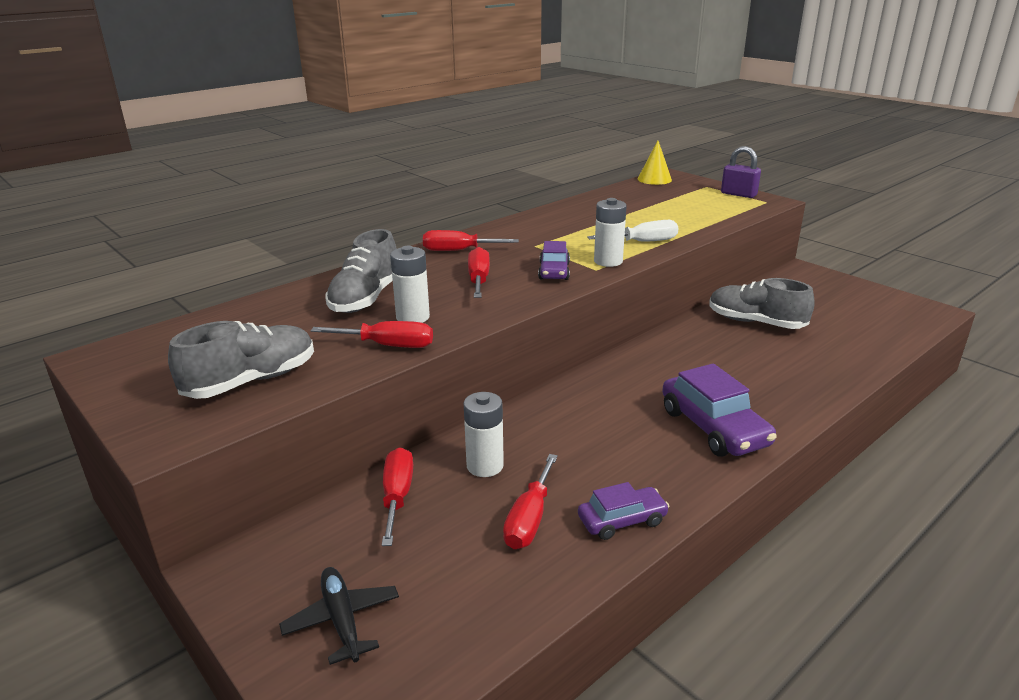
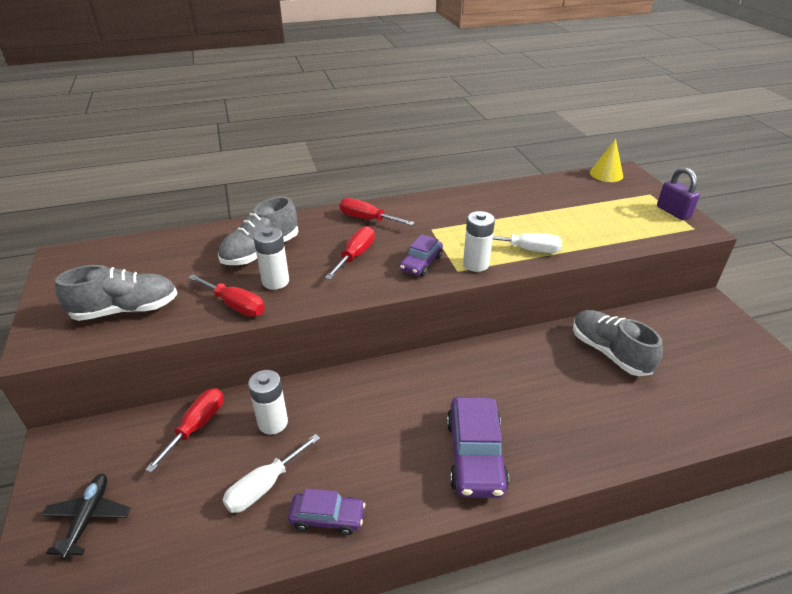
camera: 25 degrees right, 10 degrees up
(529, 519) = (264, 486): red screwdriver -> white screwdriver

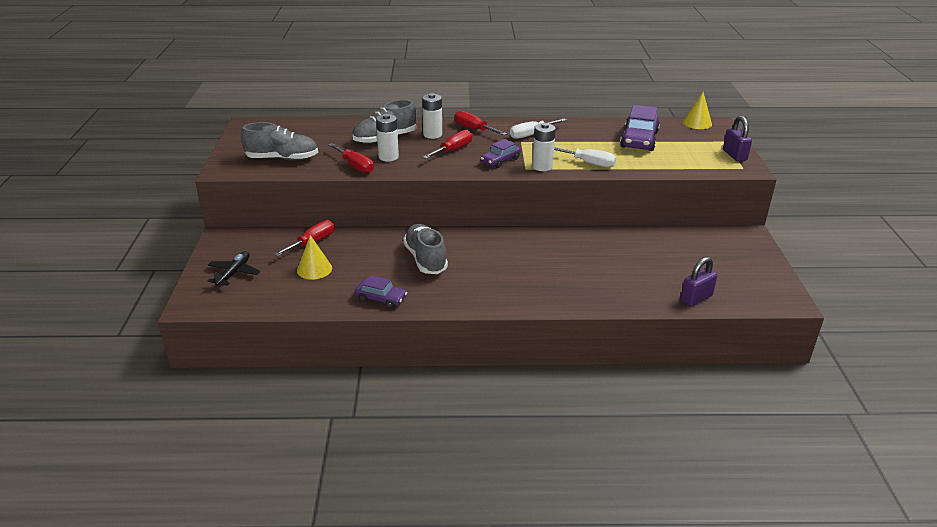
camera: 15 degrees right, 5 degrees down
(212, 479) = (314, 269): none -> yellow cone
(264, 486) = (346, 278): white screwdriver -> white screwdriver (531, 135)
(273, 423) = (364, 248): white battery -> white battery (432, 135)
(475, 455) = (497, 287): purple car -> purple car (639, 140)
(609, 352) = (637, 250): grey shoe -> grey shoe (425, 259)
(716, 417) = (696, 298): none -> purple padlock

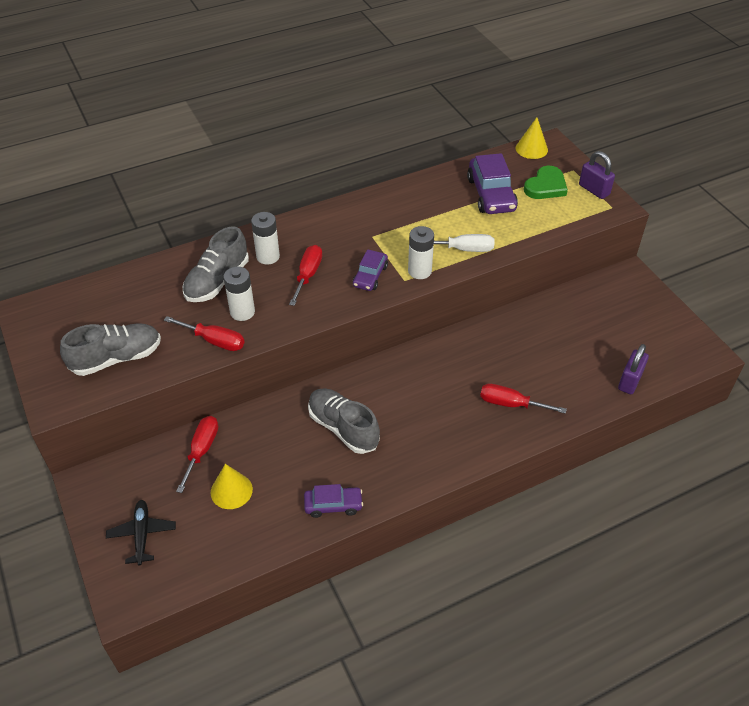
camera: 25 degrees left, 15 degrees up
(474, 129) = (308, 232): red screwdriver -> red screwdriver (510, 404)
(531, 135) = (376, 222): white screwdriver -> none
(692, 145) = (546, 186): none -> green heart

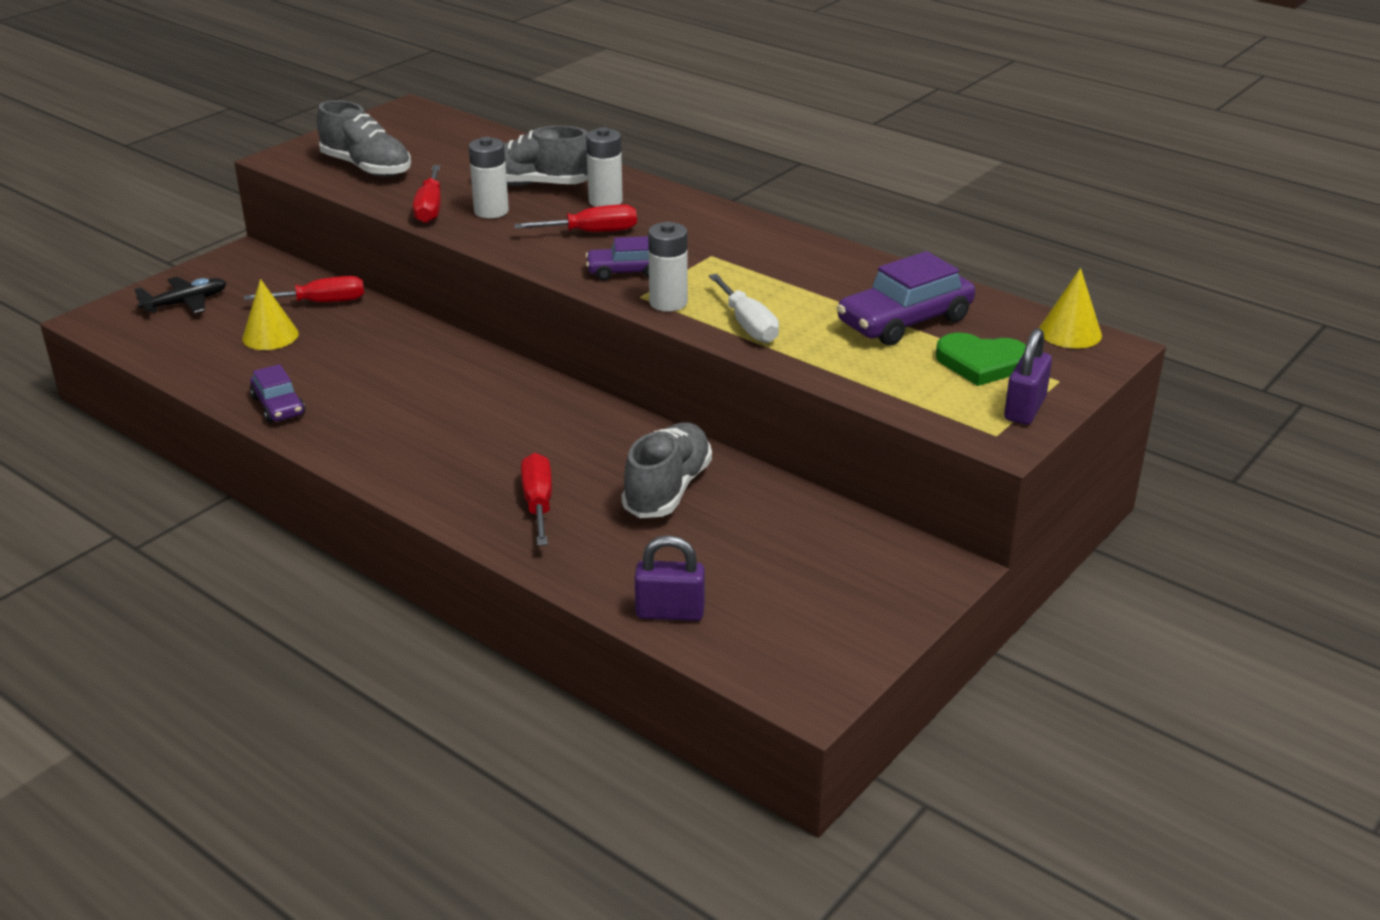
camera: 65 degrees right, 15 degrees down
(343, 428) = (409, 382): grey shoe -> grey shoe (667, 489)

